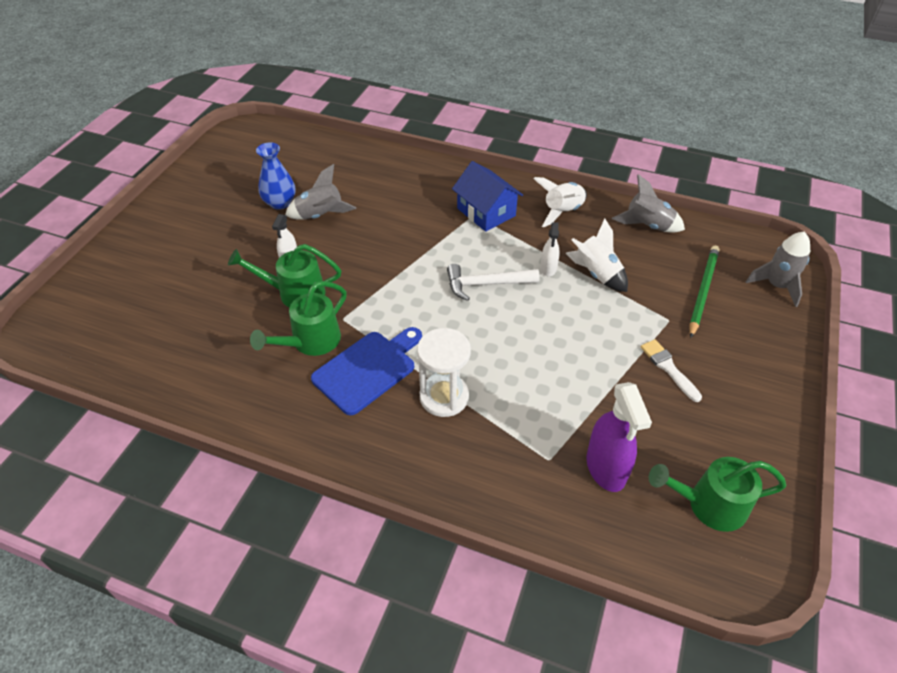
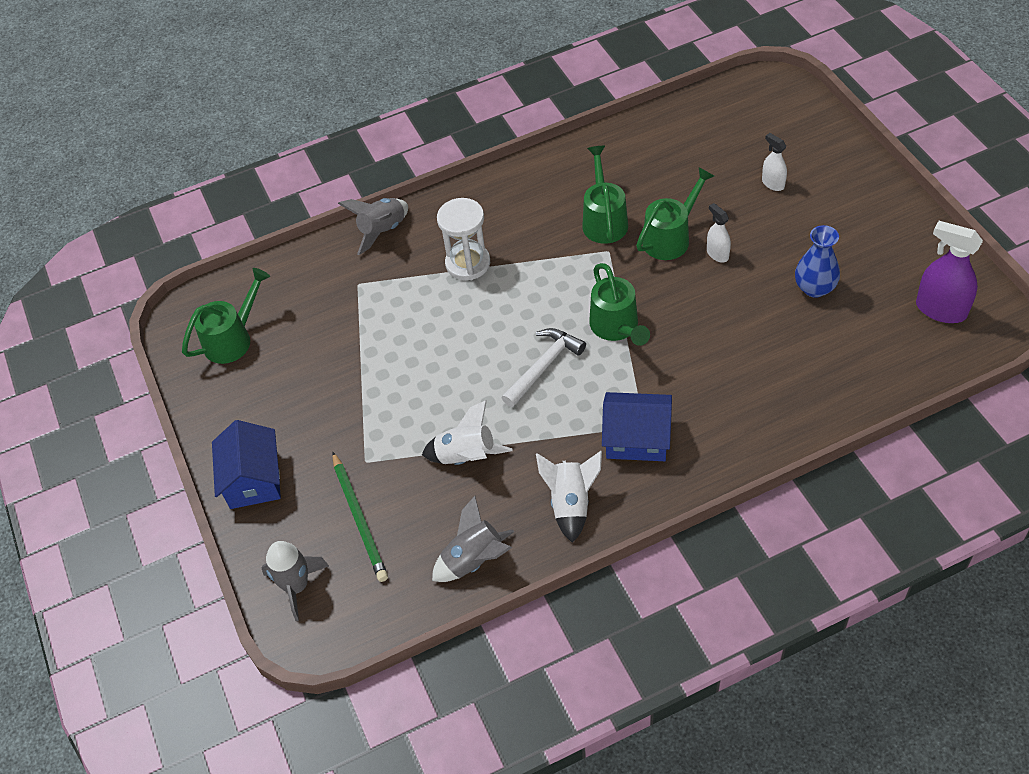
camera: 140 degrees right, 5 degrees up
(320, 216) = (763, 307): grey rocket -> grey rocket (382, 231)
(367, 369) = (540, 237): blue cutting board -> none
(412, 269) = (617, 328): none -> green watering can
(548, 268) = (512, 426): white spray bottle -> white spray bottle (773, 183)
(606, 468) = (316, 308): purple spray bottle -> purple spray bottle (940, 310)
(668, 368) = (331, 415): white brush -> none
(767, 369) = (253, 479): none -> blue house

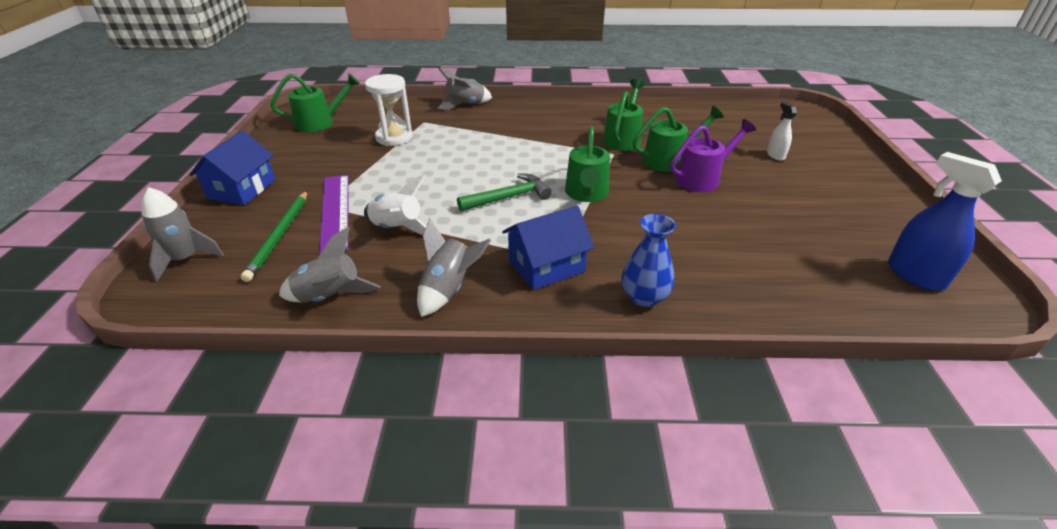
camera: 20 degrees right, 15 degrees down
(384, 464) = (335, 211): none -> purple ruler
(468, 263) = (505, 132): white hourglass -> white hourglass (394, 137)
(544, 366) = (508, 197): white hammer -> green hammer
(571, 503) = (449, 289): white rocket -> grey rocket
(637, 438) = (546, 266): blue house -> blue house turned 60 degrees counterclockwise
(717, 254) = (703, 178): white spray bottle -> purple watering can
(814, 288) = (782, 222): blue vase -> blue vase (644, 297)
(940, 310) = (915, 275): purple spray bottle -> blue spray bottle

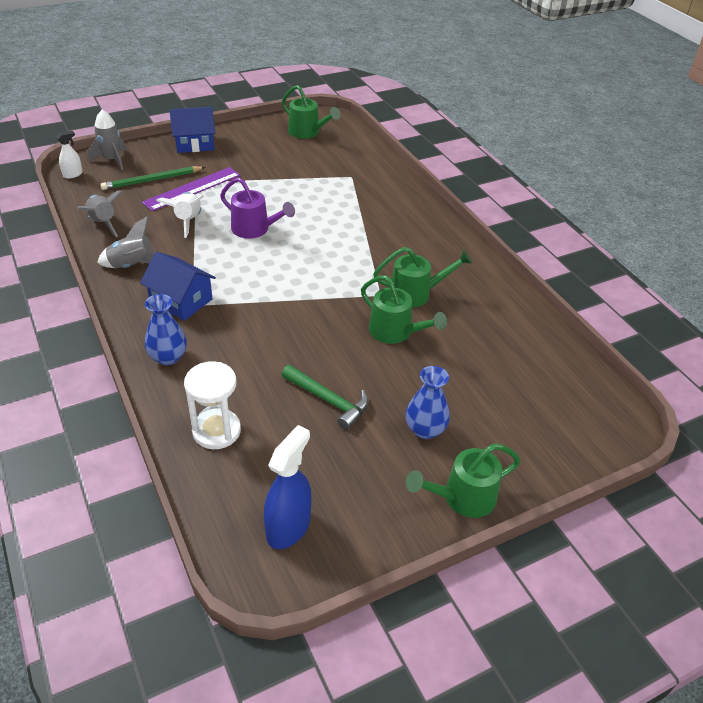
camera: 60 degrees right, 5 degrees up
(394, 137) = (312, 173): white hourglass -> white hourglass (216, 431)
(465, 105) = (402, 185): grey rocket -> none
(508, 197) = (261, 257): green hammer -> green hammer (328, 400)
(586, 194) = (294, 295): green watering can -> green watering can (461, 498)
(703, 178) = (374, 361): purple watering can -> purple watering can (255, 230)
(775, 155) = (470, 408): white spray bottle -> white spray bottle (73, 174)
(796, 179) = (425, 429): none -> blue vase

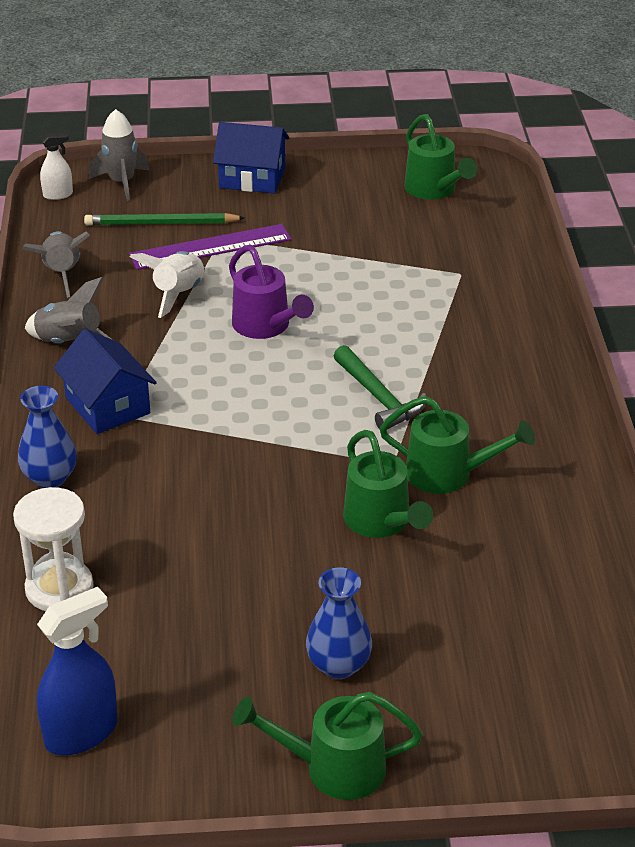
camera: 25 degrees right, 5 degrees down
(328, 400) = (228, 590): green hammer -> green hammer (378, 397)

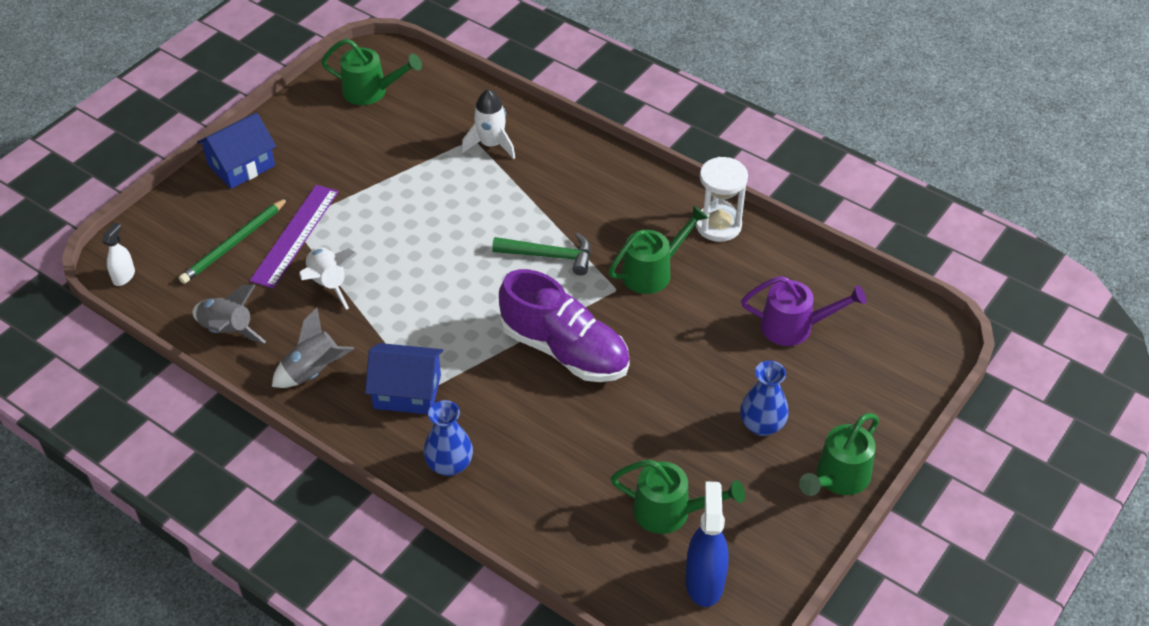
camera: 50 degrees left, 10 degrees up
(59, 588) = (565, 521): white hourglass -> white hourglass (718, 225)
(122, 182) = (155, 234): grey rocket -> none
(266, 327) = (417, 262): purple watering can -> purple watering can (795, 327)
(272, 472) = (565, 350): none -> purple shoe
(381, 522) = (663, 329): green watering can -> green watering can (671, 512)
(469, 287) = (491, 144): none -> white rocket

